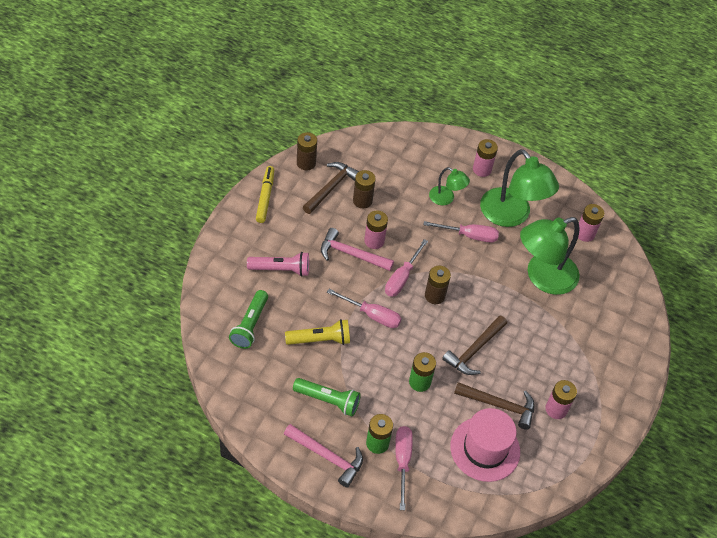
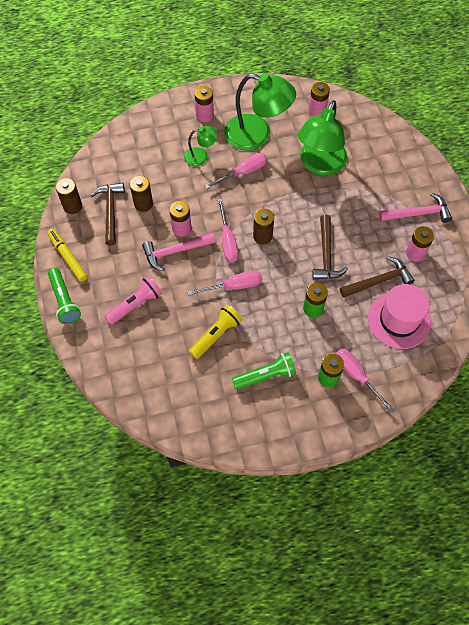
camera: 35 degrees left, 10 degrees up
(250, 325) = (155, 366): green flashlight -> green flashlight (64, 301)
(327, 456) = (304, 417): pink hammer -> pink hammer (418, 213)

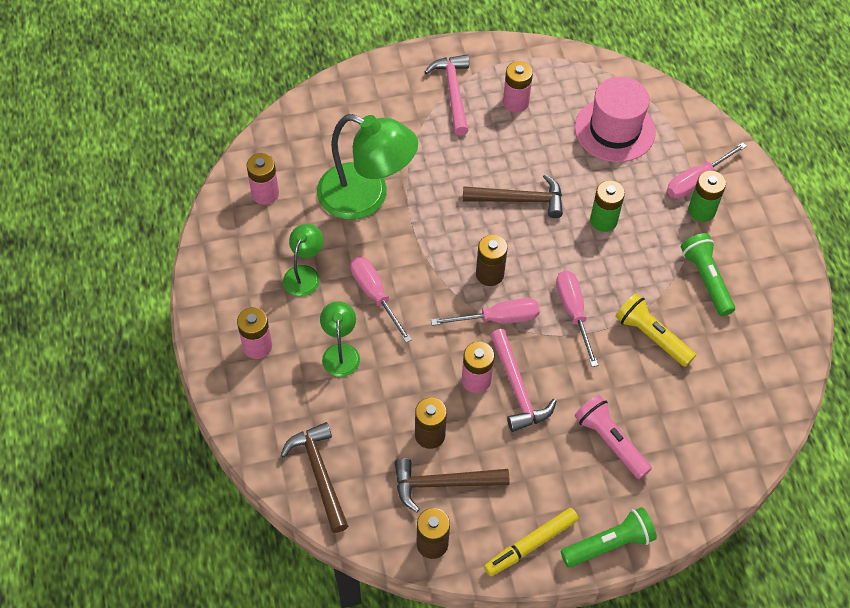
camera: 90 degrees left, 5 degrees down
(257, 135) = (304, 274): green lamp -> green lamp, size x0.50
(378, 281) = (558, 145): brown hammer -> brown hammer (319, 474)

